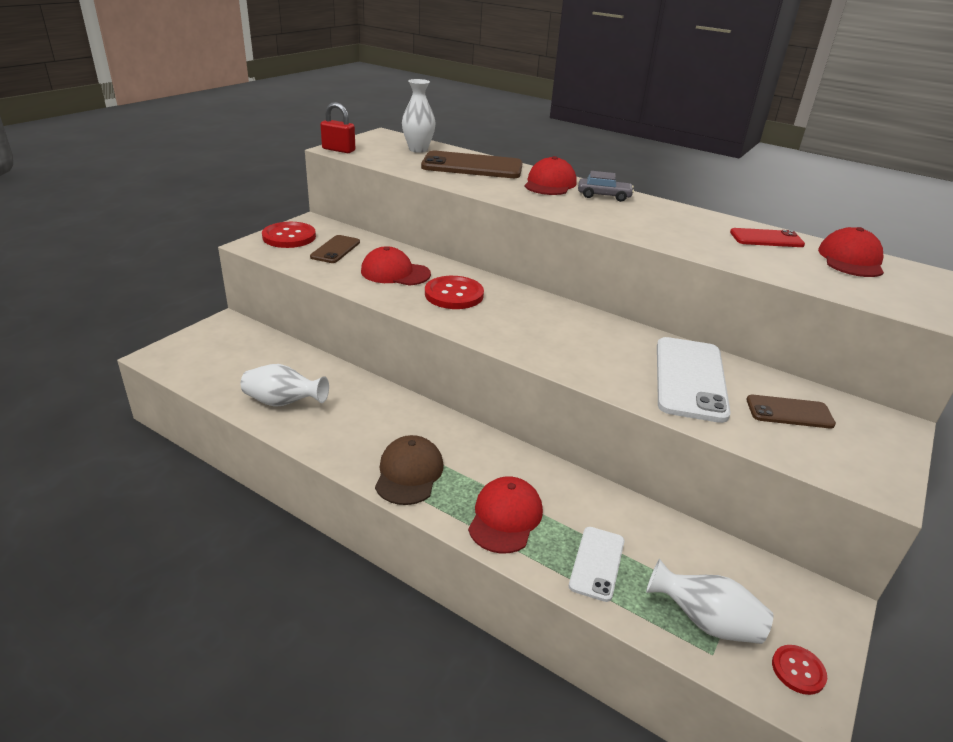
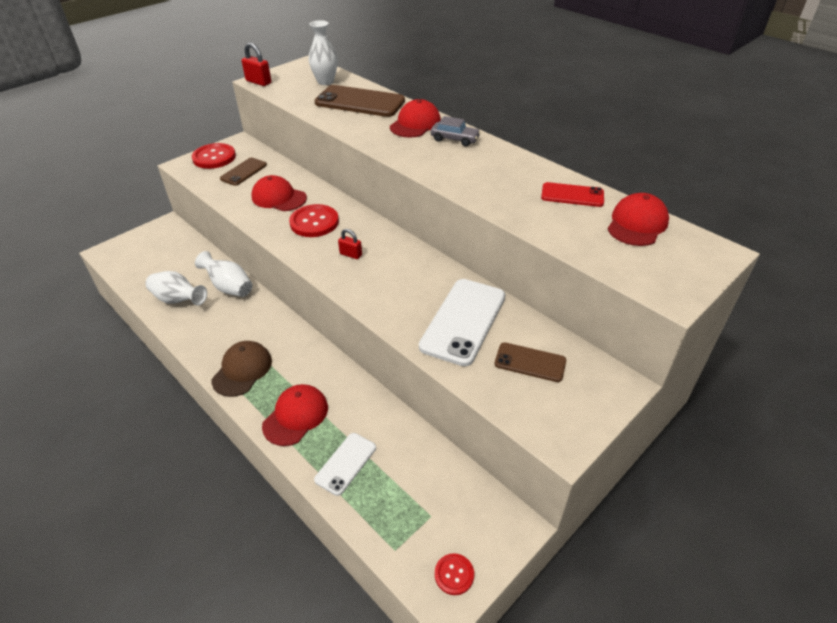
camera: 15 degrees right, 10 degrees up
(518, 323) = (351, 254): none -> red padlock
(705, 621) = (403, 523): white vase -> white vase (229, 287)

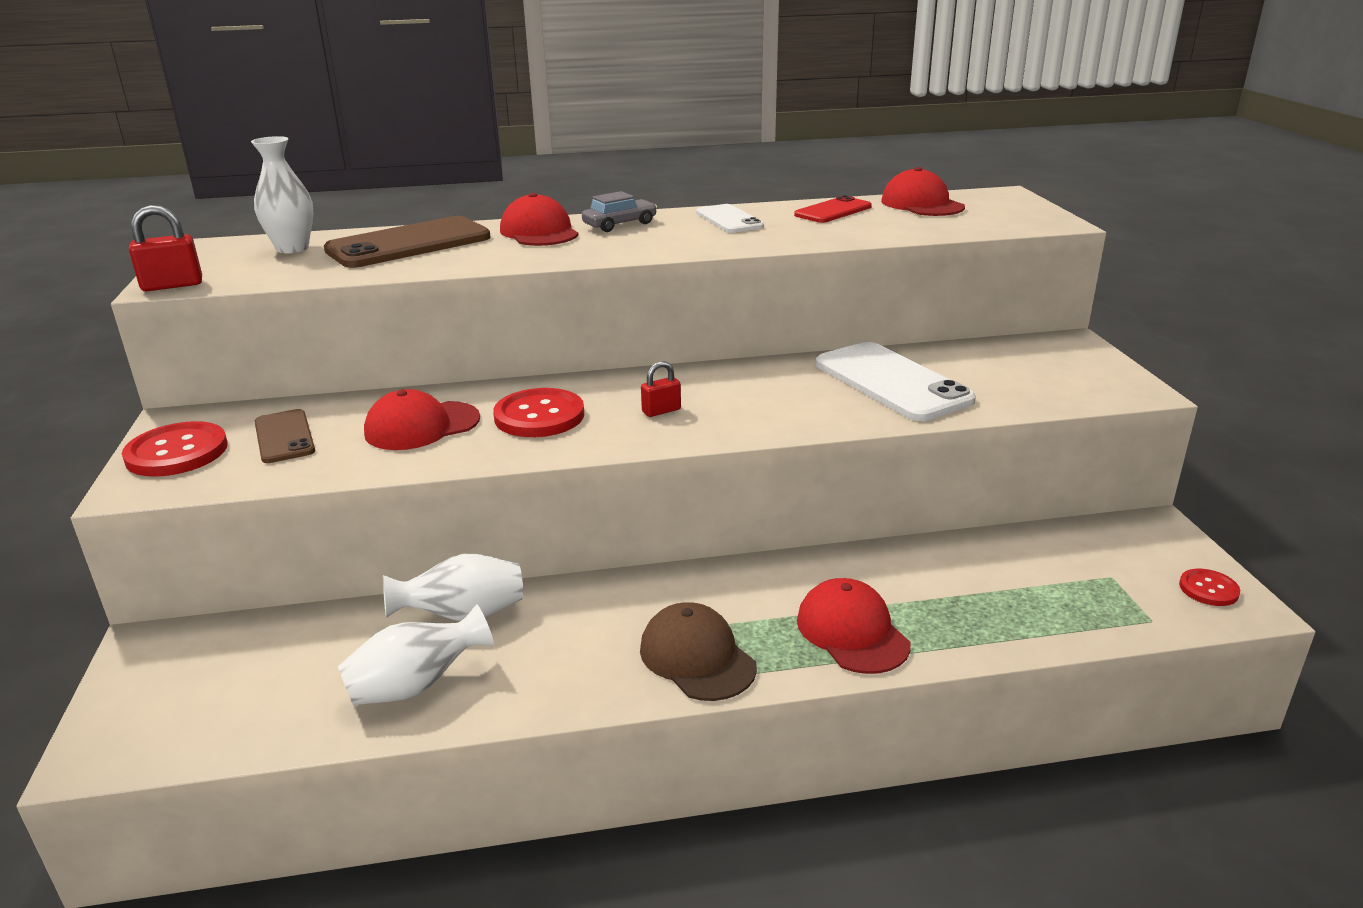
camera: 55 degrees left, 15 degrees down
(345, 463) = (980, 614): white phone -> white phone (729, 220)
(530, 362) = (1000, 370): brown phone -> none

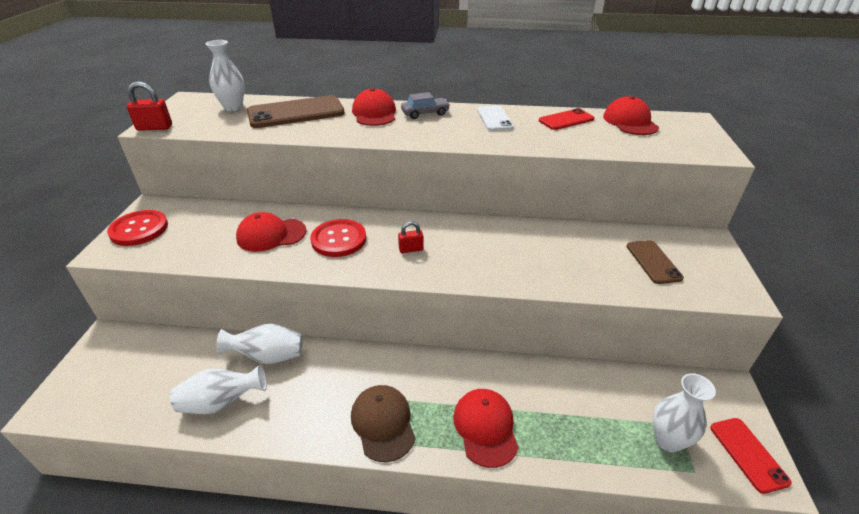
camera: 15 degrees right, 10 degrees up
(284, 437) = (197, 228): brown phone -> brown phone (653, 262)
(891, 382) = (567, 252): white phone -> none
(1103, 595) = (667, 440): none -> white vase
(1208, 589) = (748, 454): red button -> red phone

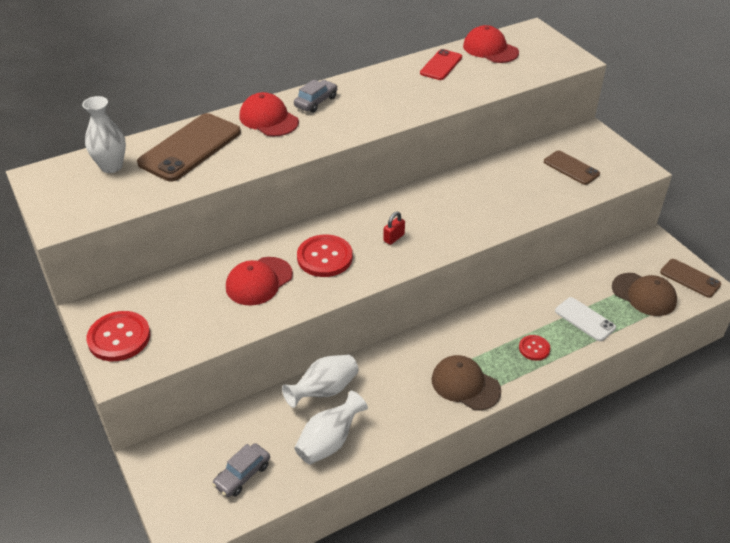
camera: 35 degrees left, 5 degrees up
(136, 388) = (242, 475): none -> grey car
(154, 128) = (65, 223): red padlock -> none
(485, 428) = (534, 348): red cap -> red button
(494, 118) = (382, 85): white phone -> white phone (584, 319)
(667, 440) = (644, 294): white vase -> brown cap
(748, 454) = (690, 278): red phone -> brown phone

